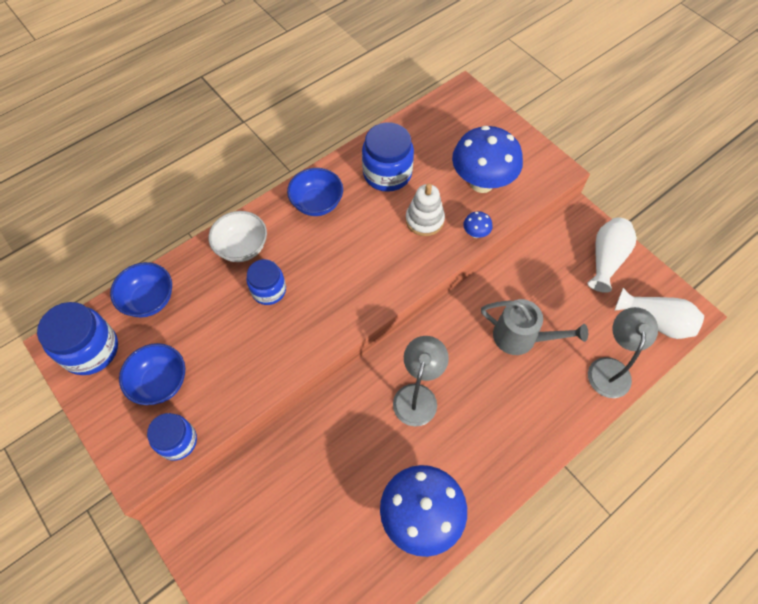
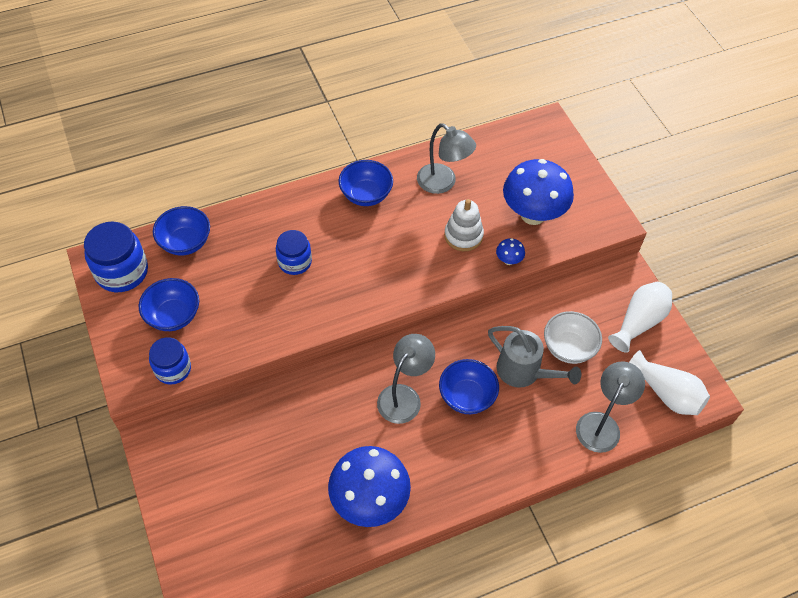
camera: 15 degrees right, 5 degrees down
(242, 247) = (283, 217): white bowl -> white bowl (568, 348)
(387, 173) = (443, 183): blue jar -> grey lamp
(477, 378) = (467, 396): none -> blue bowl

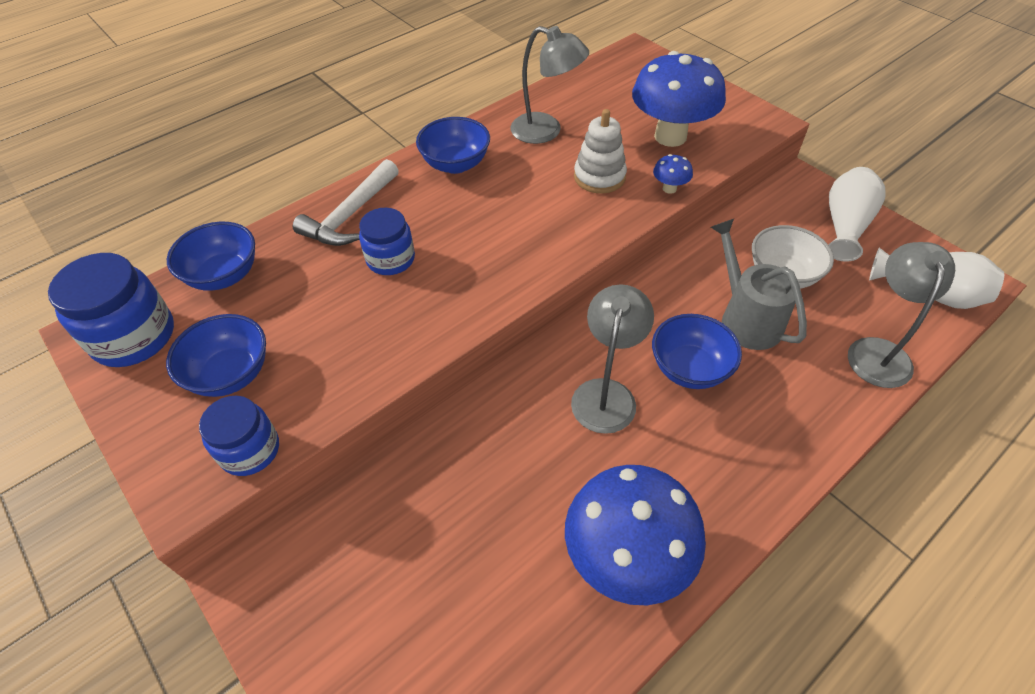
camera: 15 degrees left, 5 degrees down
(279, 217) = (350, 215): none -> white hammer
(524, 372) = (745, 318): grey watering can -> grey watering can turned 135 degrees counterclockwise

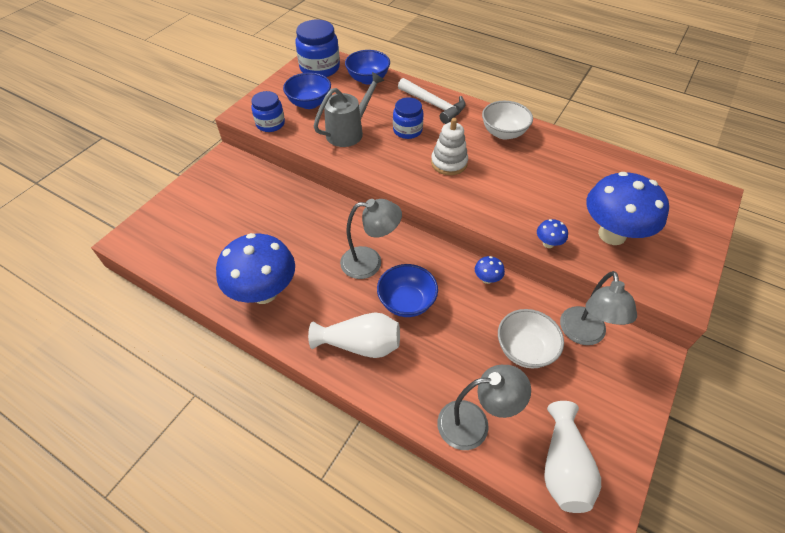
camera: 70 degrees right, 0 degrees up
(350, 215) = (434, 105): white hammer -> white hammer turned 150 degrees counterclockwise
(456, 164) = (503, 133): blue bowl -> white bowl
(546, 131) = (567, 165): grey lamp -> grey lamp (584, 335)
(599, 177) = (536, 203): white stacking toy -> white stacking toy (449, 163)
(671, 276) = (487, 279): none -> blue mushroom
(745, 318) = (467, 329): grey watering can -> grey watering can (349, 132)
(845, 225) = (613, 393): white vase -> white vase (360, 344)

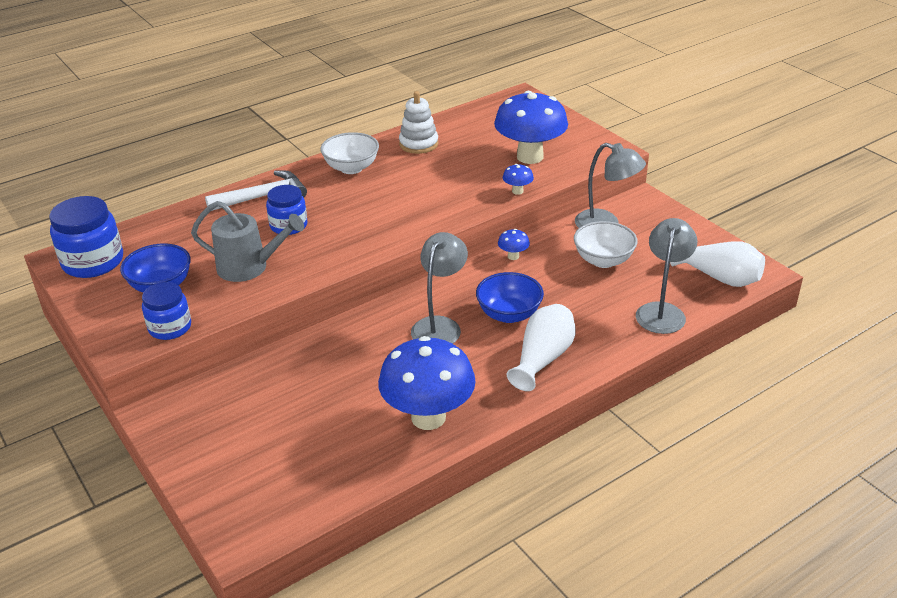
camera: 65 degrees left, 15 degrees down
(349, 132) = (250, 267): grey watering can -> grey watering can turned 120 degrees clockwise
(368, 79) = (162, 229): blue bowl -> none
(449, 163) = (366, 213): white stacking toy -> white stacking toy (418, 144)

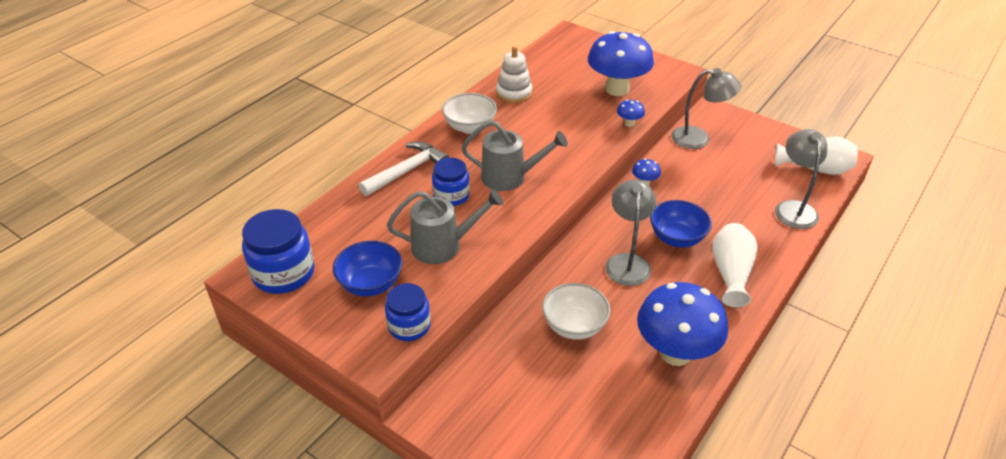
camera: 20 degrees left, 5 degrees up
(357, 219) = (510, 177): none -> grey watering can
(603, 260) = (718, 172): white bowl -> white bowl (574, 326)

